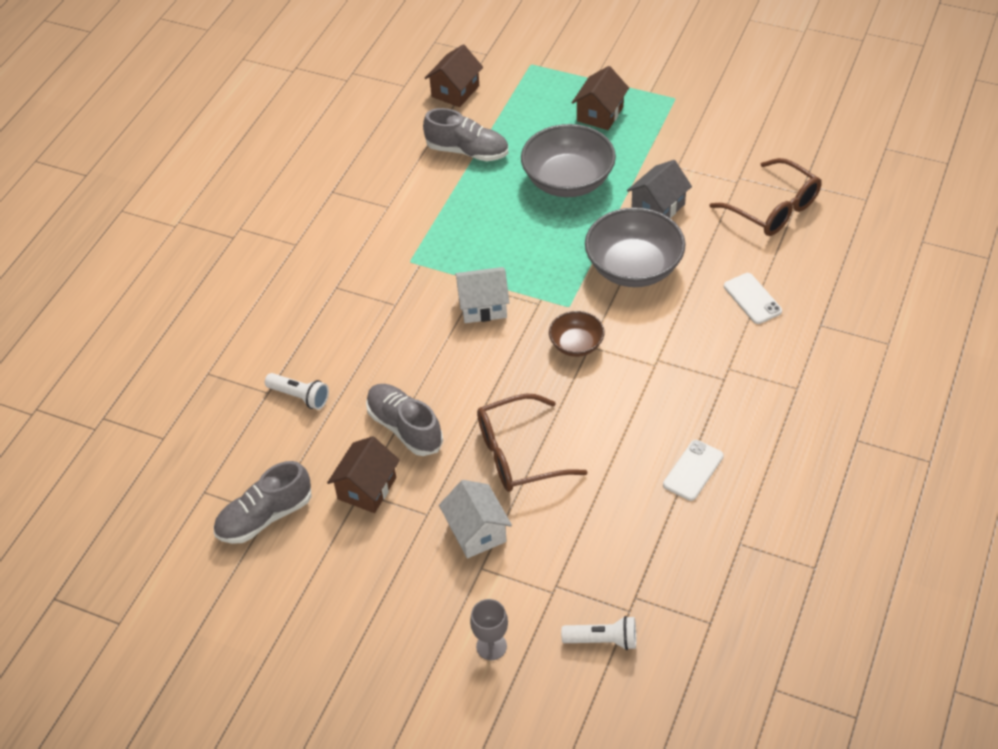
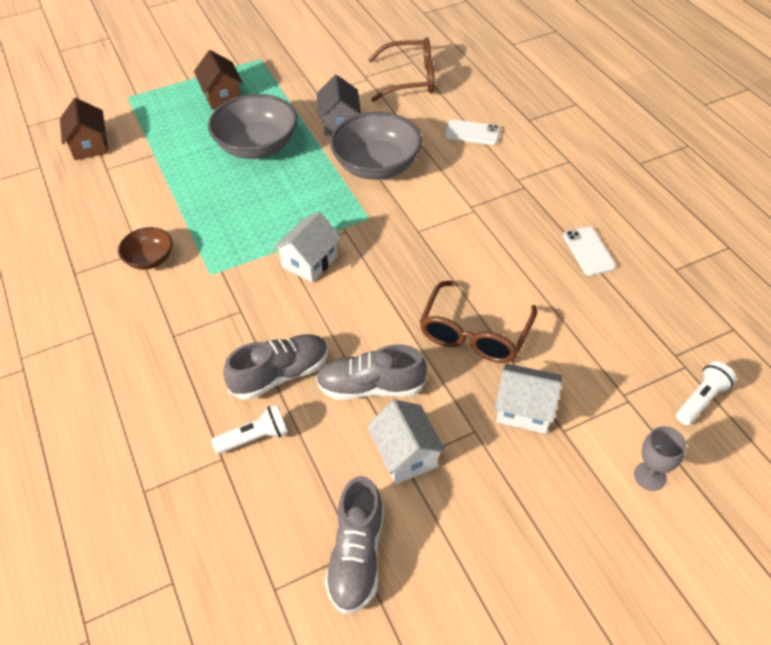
camera: 50 degrees left, 0 degrees up
(367, 488) = (406, 455): brown house -> white house
(467, 151) = (154, 175): grey shoe -> grey shoe (280, 375)
(576, 344) = (409, 236): brown bowl -> brown bowl (150, 259)

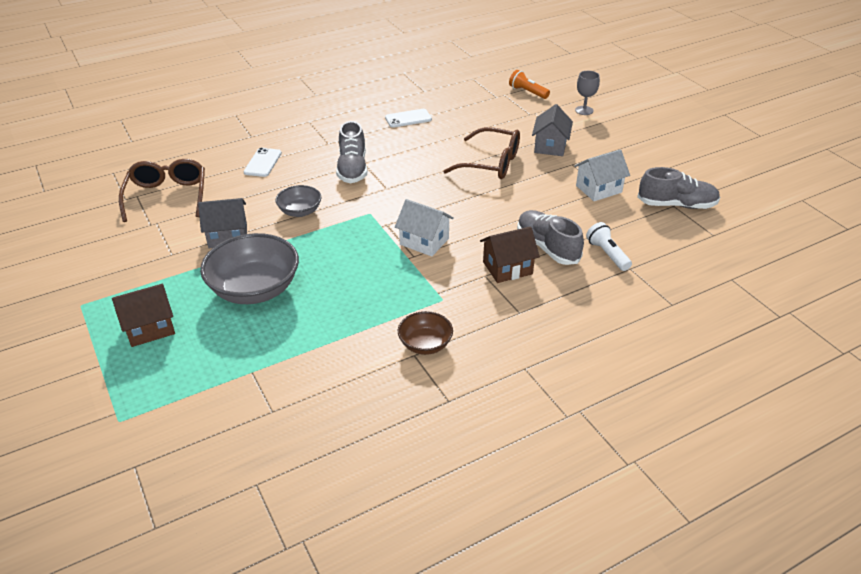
camera: 95 degrees left, 10 degrees down
(90, 145) = (221, 438): brown house -> brown house (507, 268)
(371, 387) = (548, 205): grey shoe -> grey shoe (352, 168)
(377, 166) = (300, 211): grey bowl -> grey bowl, size x0.54
(525, 409) = (550, 146): white house -> grey house
(701, 400) = (527, 92): white flashlight -> orange flashlight

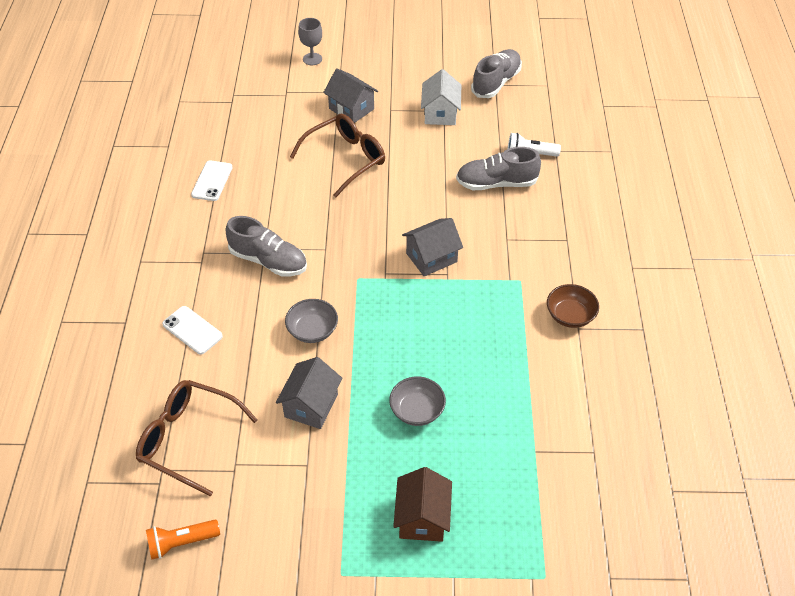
camera: 60 degrees left, 10 degrees up
(255, 289) = (417, 410): grey bowl -> grey bowl, size x0.54
(424, 241) = (431, 258): white house -> grey house
(507, 268) = (506, 220): brown house -> none
(527, 92) = (245, 77): orange flashlight -> orange flashlight (181, 542)

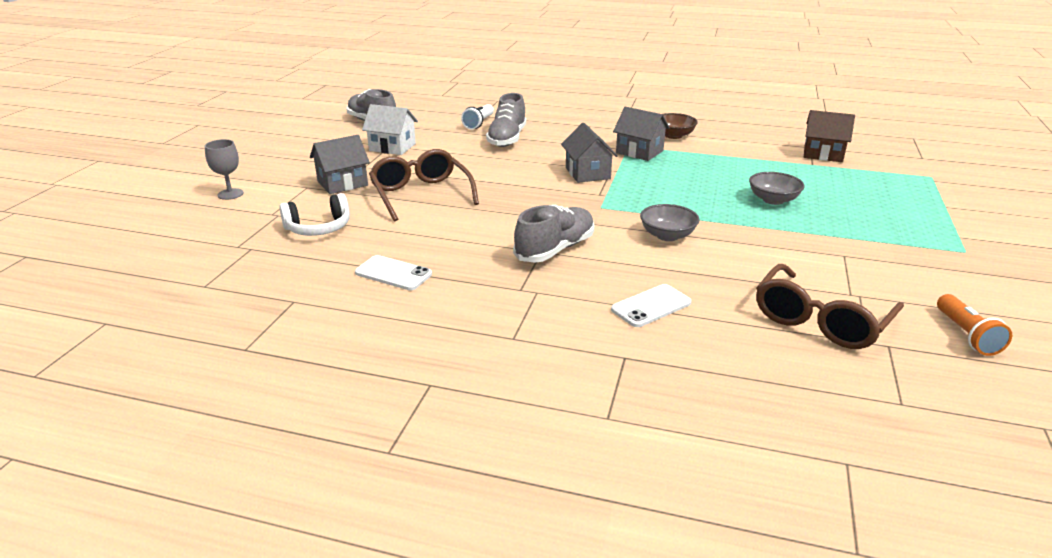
camera: 75 degrees left, 20 degrees down
(270, 123) = (319, 228): none -> white headphones
(311, 405) = (768, 246): grey house -> grey house (639, 152)
(422, 518) = (891, 211): brown house -> brown house (823, 154)

